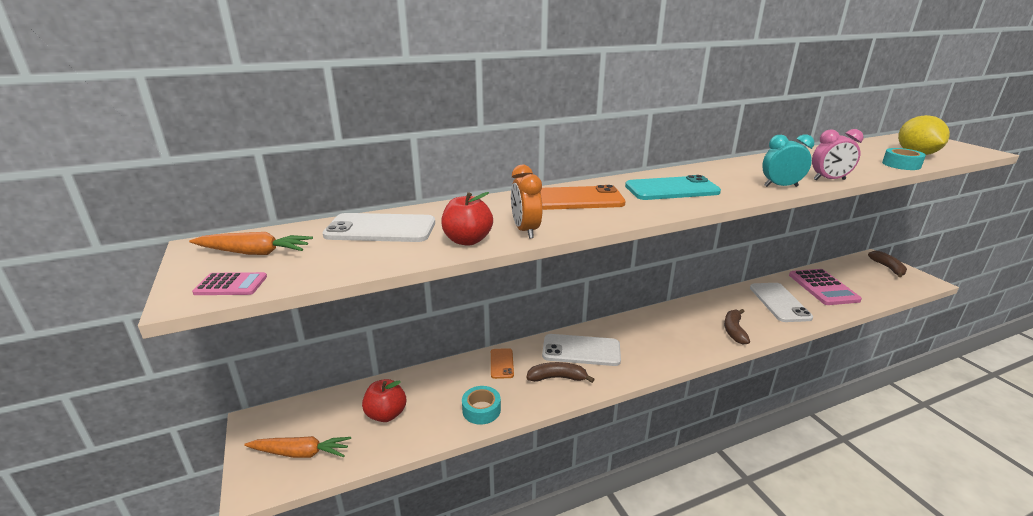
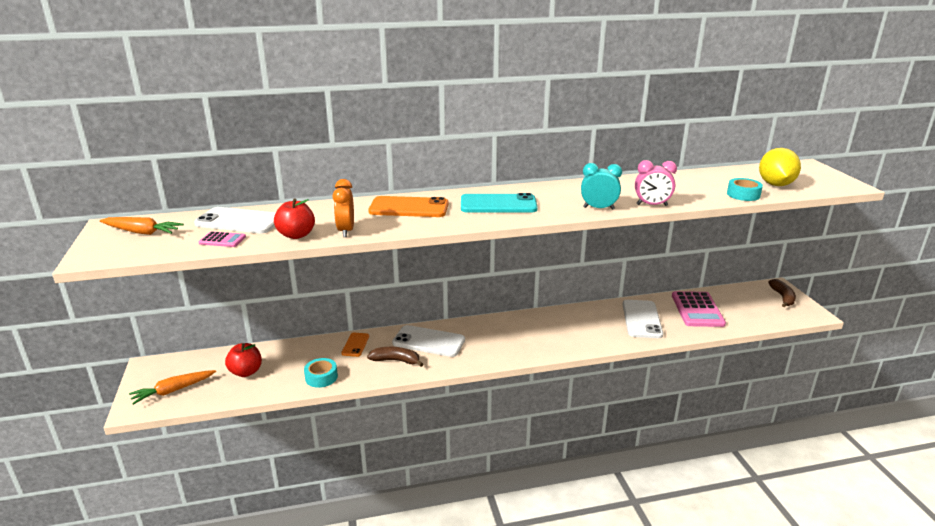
camera: 10 degrees right, 0 degrees up
(231, 285) = (117, 253): pink calculator -> pink calculator (222, 240)
(300, 453) = (173, 391): orange carrot -> orange carrot turned 135 degrees clockwise
(734, 331) = (578, 339): brown banana -> none

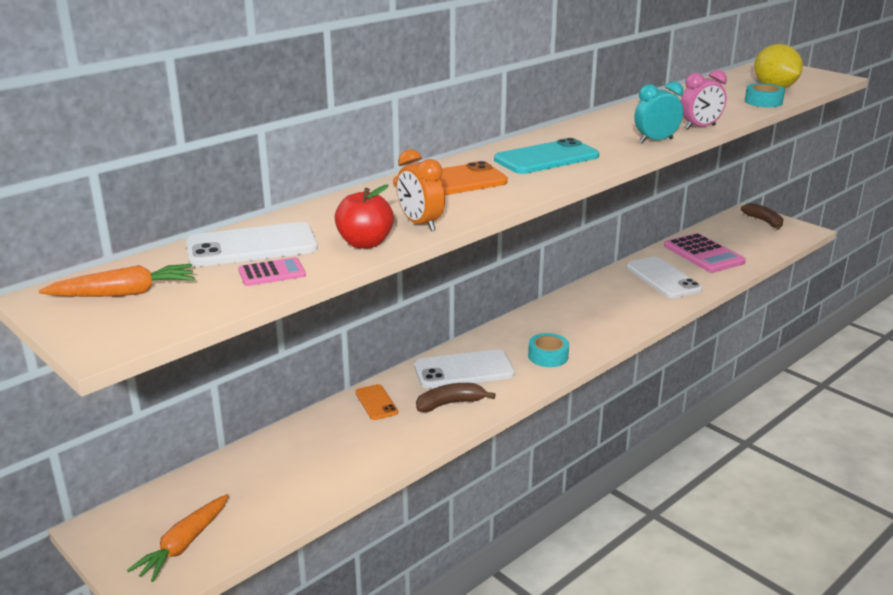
camera: 30 degrees left, 0 degrees up
(246, 372) = (265, 483): red apple -> none
(321, 377) = (379, 454): turquoise tape -> turquoise tape (548, 356)

